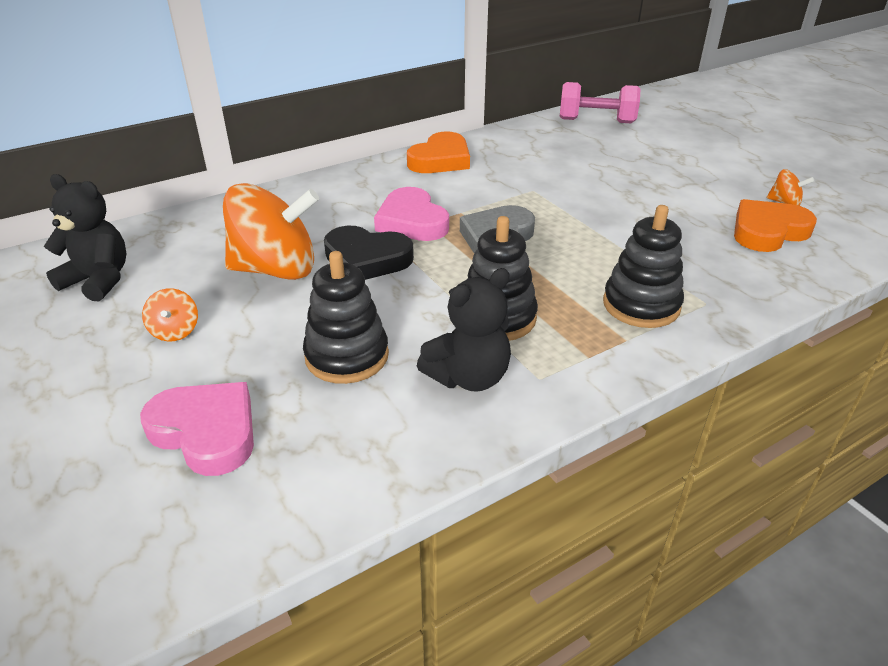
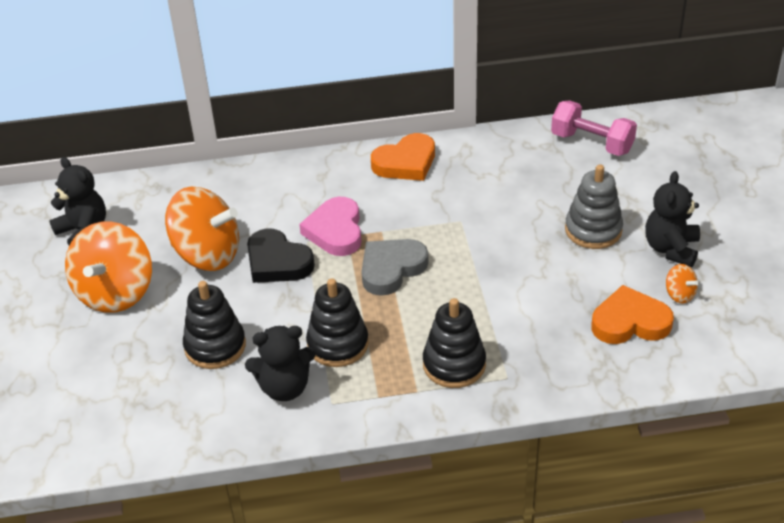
camera: 25 degrees right, 5 degrees up
(175, 331) = (116, 292): orange spinning top -> orange spinning top, size x2.34
(206, 431) = (103, 377): pink heart -> none
(660, 174) = (593, 230): none -> grey stacking toy
(739, 174) = (671, 249): none -> black teddy bear

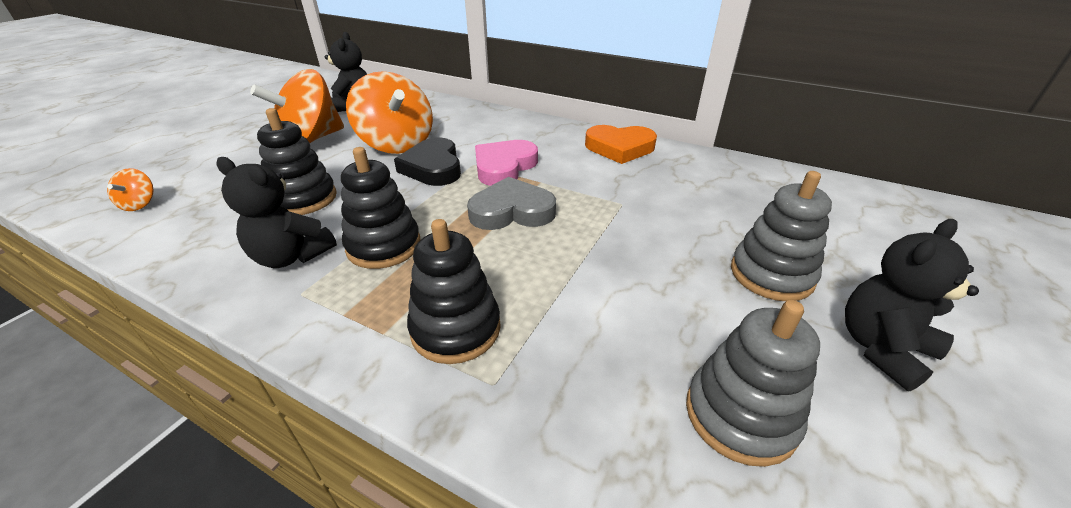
camera: 35 degrees right, 5 degrees down
(592, 143) = (833, 198): pink dumbbell -> none
(630, 322) = (740, 415): orange heart -> grey stacking toy
(679, 294) = (860, 421): orange spinning top -> orange spinning top (140, 204)

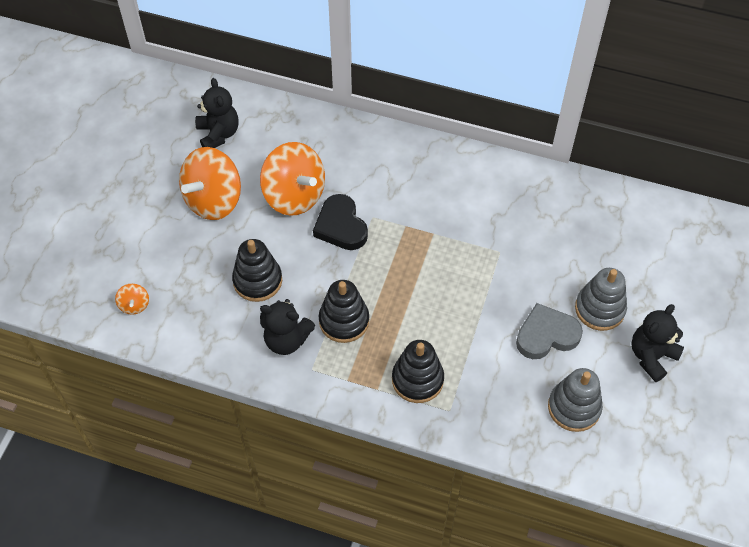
camera: 10 degrees left, 20 degrees up
(504, 167) = (399, 217): pink heart -> none
(512, 211) = (421, 272): grey heart -> grey heart (546, 335)
(619, 148) = (490, 176): orange heart -> none

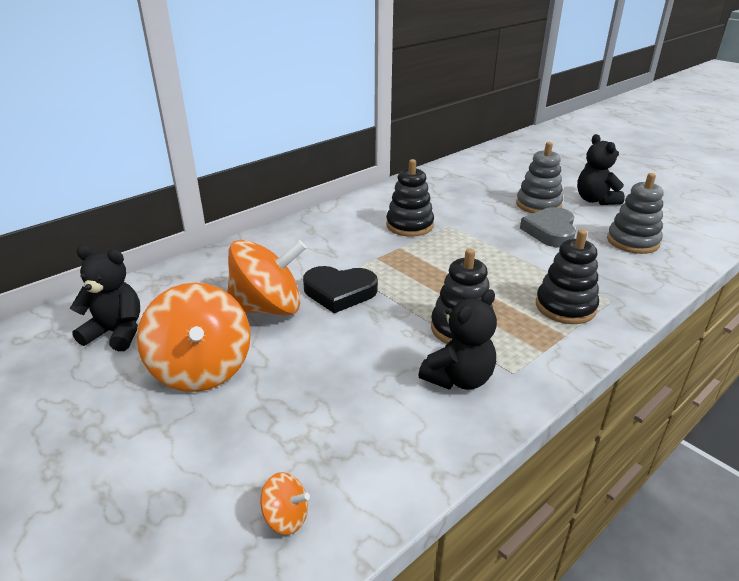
camera: 60 degrees left, 25 degrees down
(257, 281) = (355, 373): black stacking toy -> black stacking toy (409, 225)

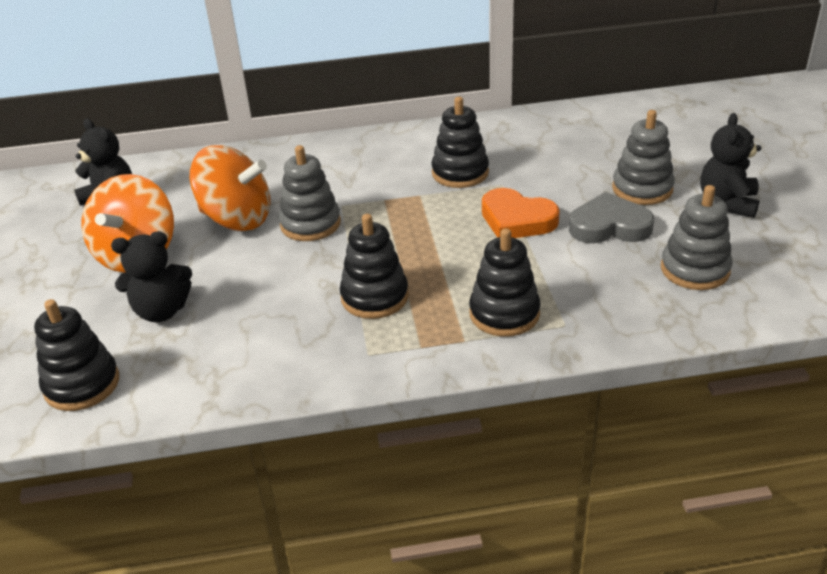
camera: 35 degrees right, 5 degrees up
(286, 517) = (82, 384): orange spinning top -> black stacking toy
(339, 292) = (310, 224): black heart -> grey stacking toy
(459, 378) = (315, 340): black teddy bear -> black teddy bear (161, 311)
(489, 244) = (517, 220): none -> orange heart
(550, 231) = (609, 226): grey heart -> grey heart turned 45 degrees clockwise

